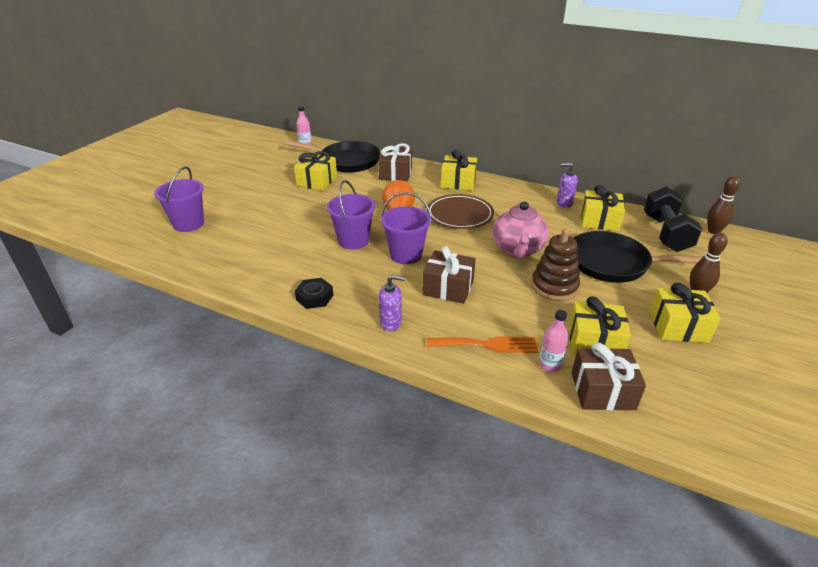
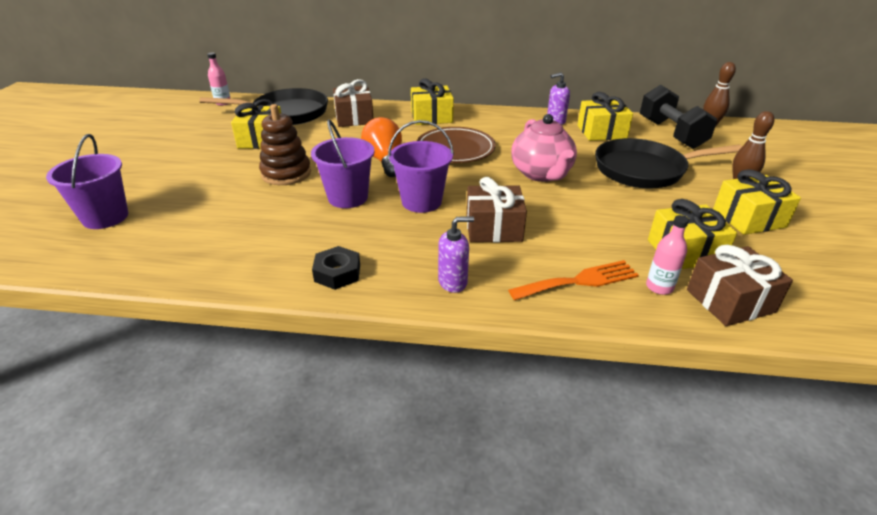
camera: 20 degrees left, 0 degrees up
(554, 286) = (604, 204): brown stacking toy -> brown stacking toy (286, 173)

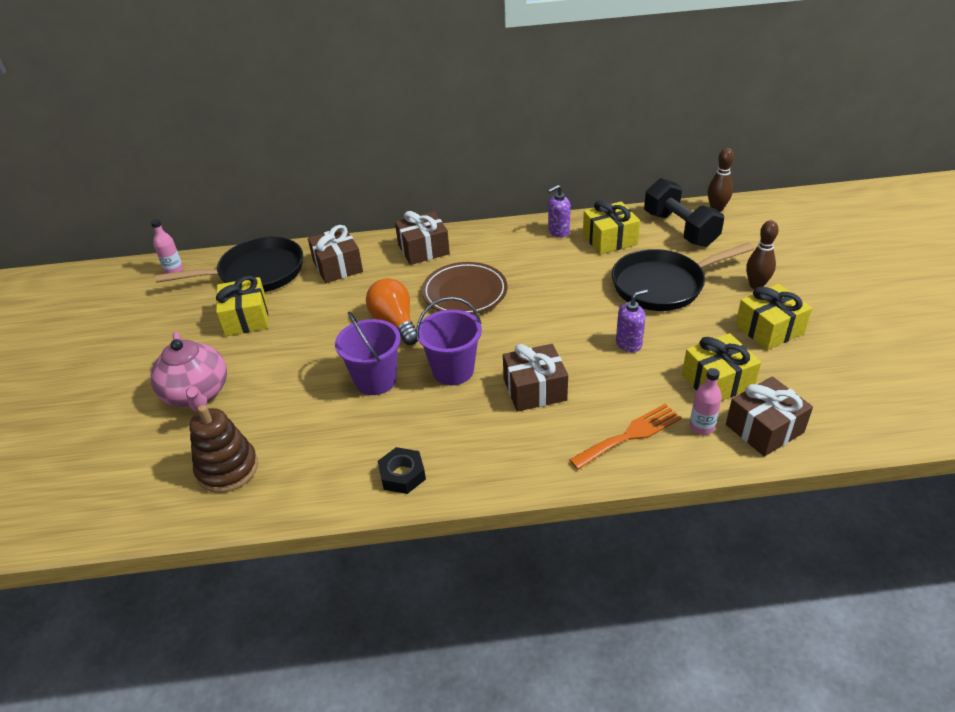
camera: 10 degrees left, 5 degrees up
(105, 217) = (128, 458): purple bucket -> none
(286, 173) = (296, 361): brown stacking toy -> brown stacking toy (227, 469)
(431, 117) = (423, 249): yellow gift -> brown gift
(453, 282) = (515, 461): purple soap dispenser -> purple soap dispenser (629, 344)
(541, 174) = (563, 310): pink teapot -> pink teapot (197, 394)

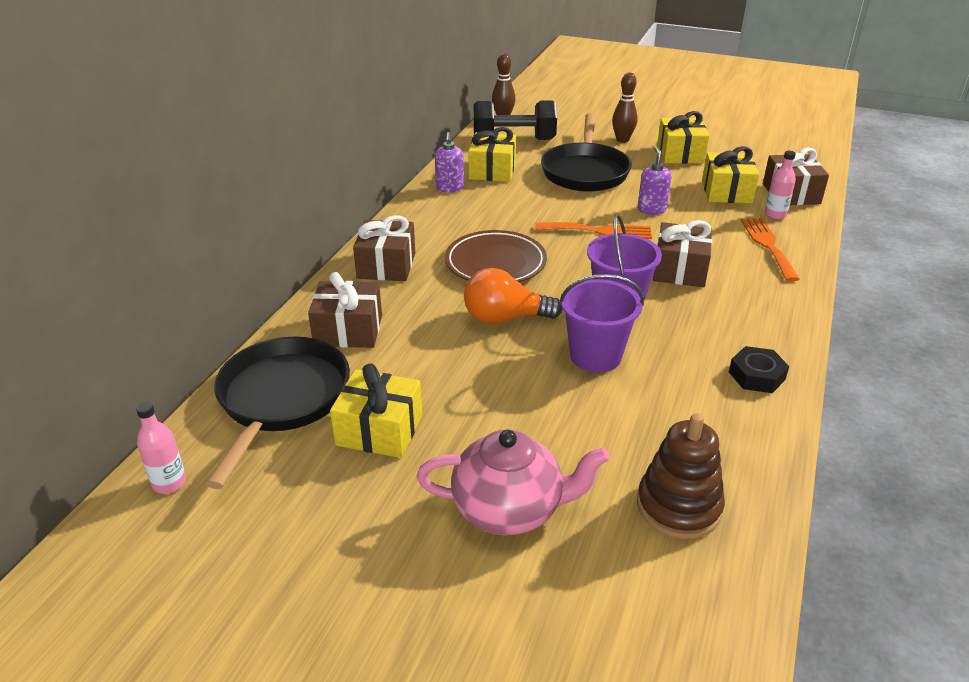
camera: 65 degrees left, 5 degrees down
(560, 326) = (599, 231): none -> orange fork

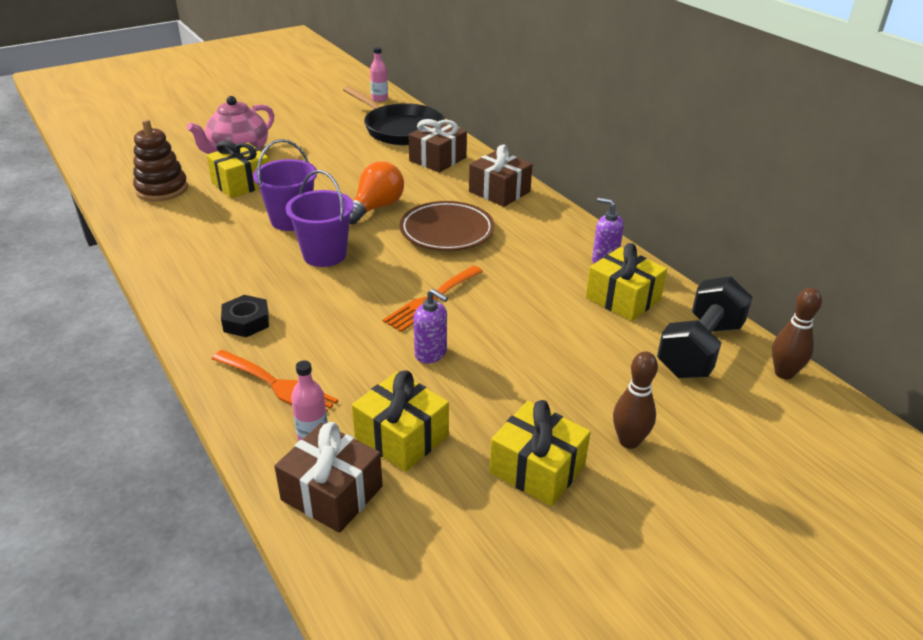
camera: 125 degrees right, 0 degrees up
(379, 430) = (339, 143): yellow gift -> yellow gift (242, 184)
(585, 171) = (563, 358): black pan -> none
(679, 270) = (320, 307): brown gift -> none
(756, 375) = (177, 265): black nut -> black nut (246, 322)

